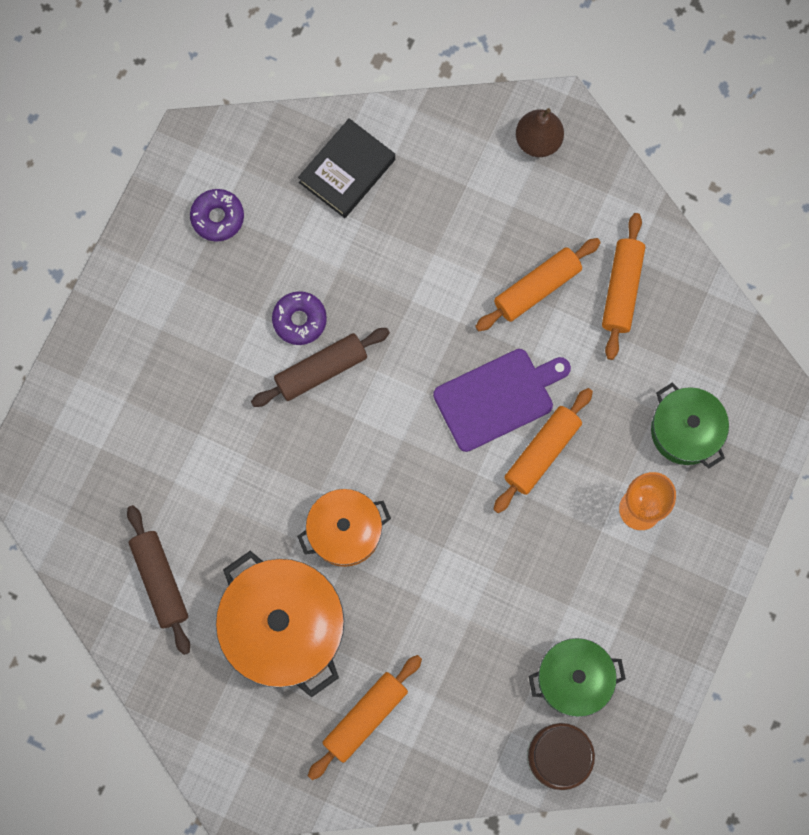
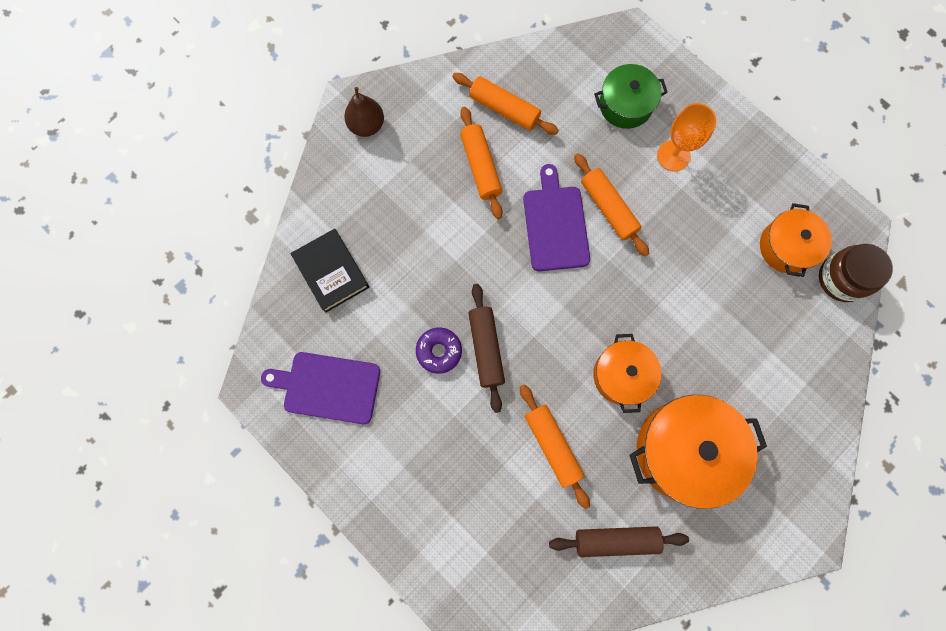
camera: 70 degrees left, 0 degrees up
(217, 217) = (328, 387): purple donut -> purple cutting board
(365, 717) = (774, 411): orange rolling pin -> orange rolling pin (552, 445)
(574, 679) = (786, 247): green pot -> orange pot

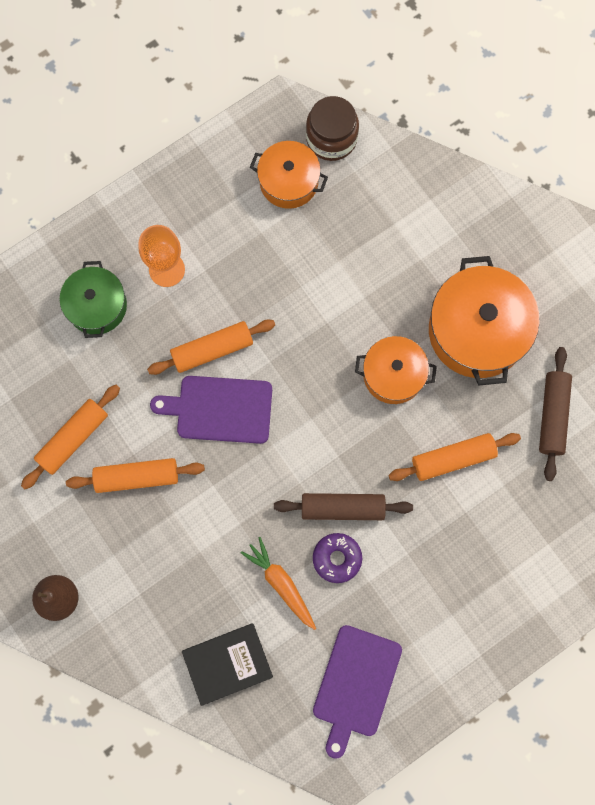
camera: 80 degrees left, 0 degrees up
(408, 305) = (281, 583): none -> orange carrot

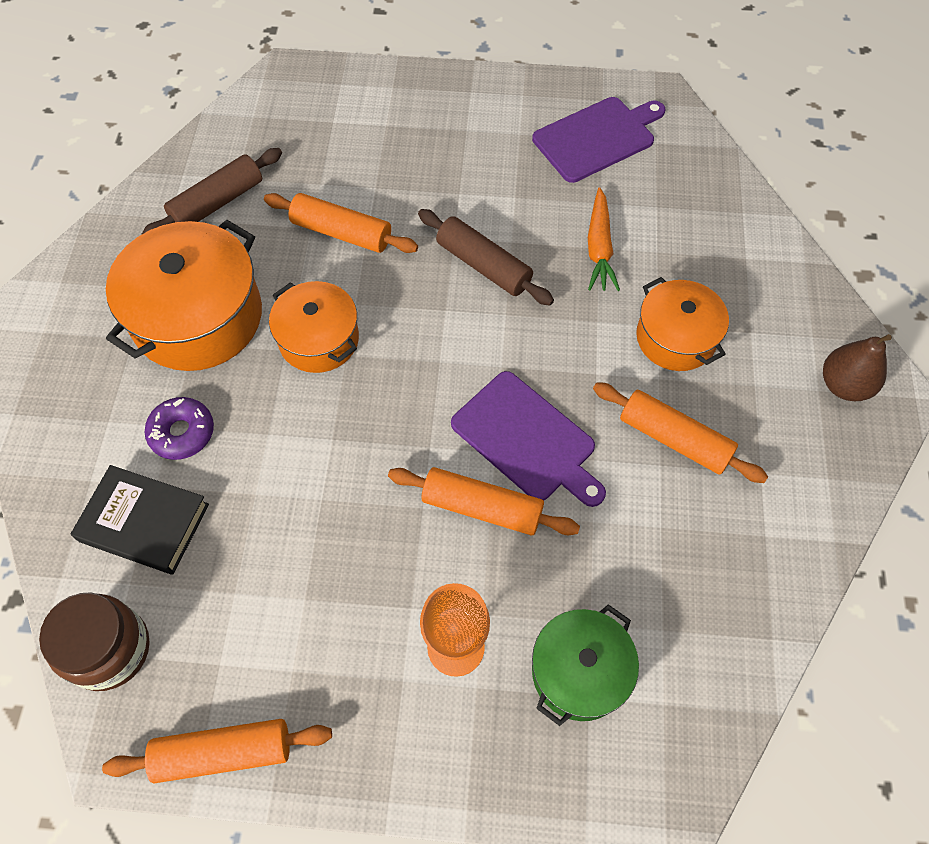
camera: 140 degrees left, 15 degrees down
(73, 438) = (721, 533): orange rolling pin -> orange rolling pin (223, 753)
(227, 663) = (703, 223): black book -> black book (144, 523)
(289, 181) = (213, 636): orange pot -> orange pot (676, 338)
(337, 558) = (527, 232): purple donut -> purple donut (182, 433)

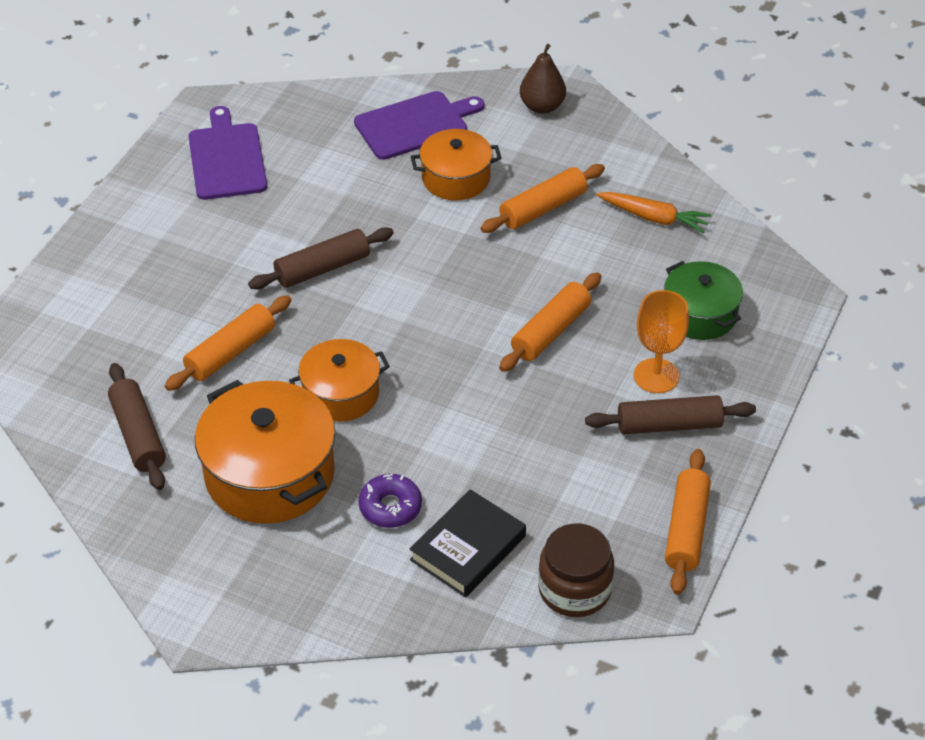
camera: 70 degrees left, 15 degrees down
(381, 685) = (669, 425): none -> brown rolling pin
(527, 439) = (504, 289): purple cutting board -> purple cutting board (415, 125)
(599, 248) = (345, 193): orange carrot -> orange carrot (654, 218)

